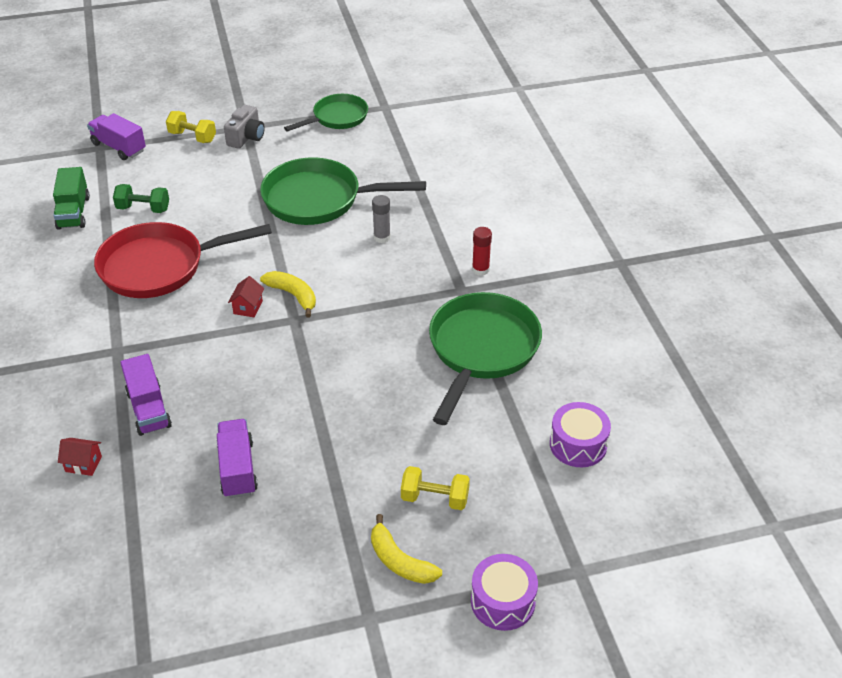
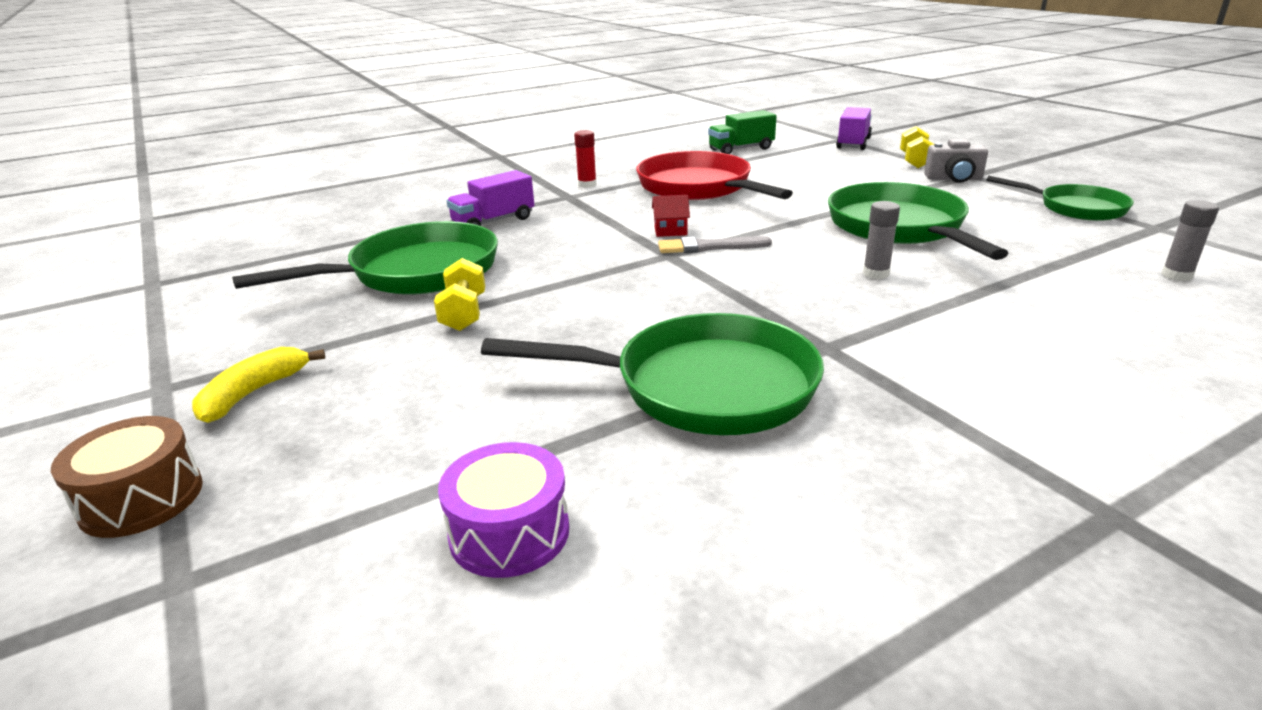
camera: 75 degrees right, 15 degrees down
(83, 464) = (416, 214): red house -> none
(143, 209) = (776, 167): green dumbbell -> none
(238, 469) = (416, 272): purple truck -> green pan
(293, 295) = (709, 247): yellow banana -> grey brush
(435, 498) = (369, 400): yellow dumbbell -> yellow dumbbell (464, 313)
(446, 136) = (1176, 275): none -> grey glue stick
(480, 269) = (893, 355): red glue stick -> red glue stick (587, 184)
(503, 601) = (141, 498): purple drum -> brown drum

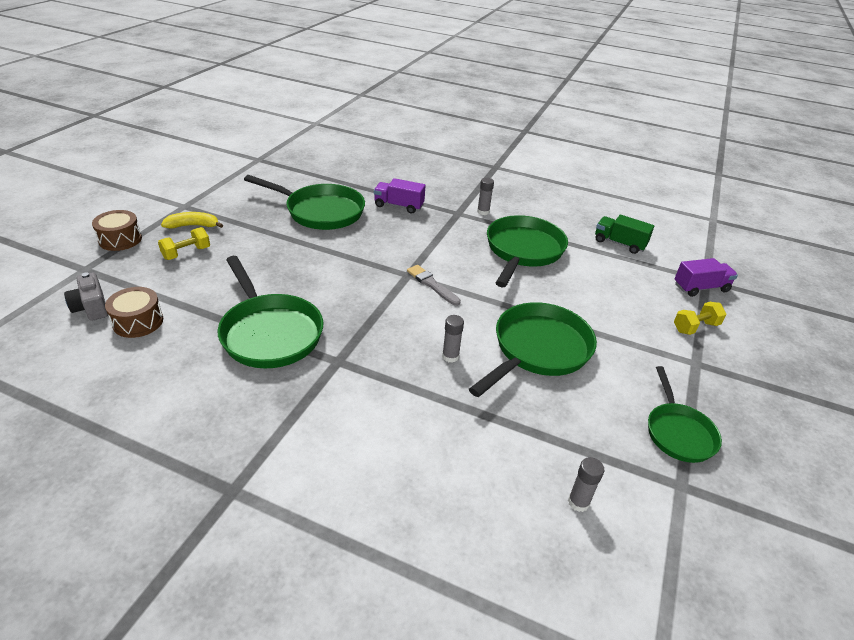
camera: 50 degrees right, 10 degrees up
(464, 313) = (291, 242): yellow dumbbell -> yellow dumbbell (186, 253)
(509, 532) = (138, 322): purple drum -> brown drum
(587, 184) = (483, 212): red glue stick -> grey glue stick
(670, 231) = (442, 264): red house -> none
(699, 187) = (523, 251): red pan -> green pan
(954, 179) = (675, 355): grey camera -> grey camera (91, 307)

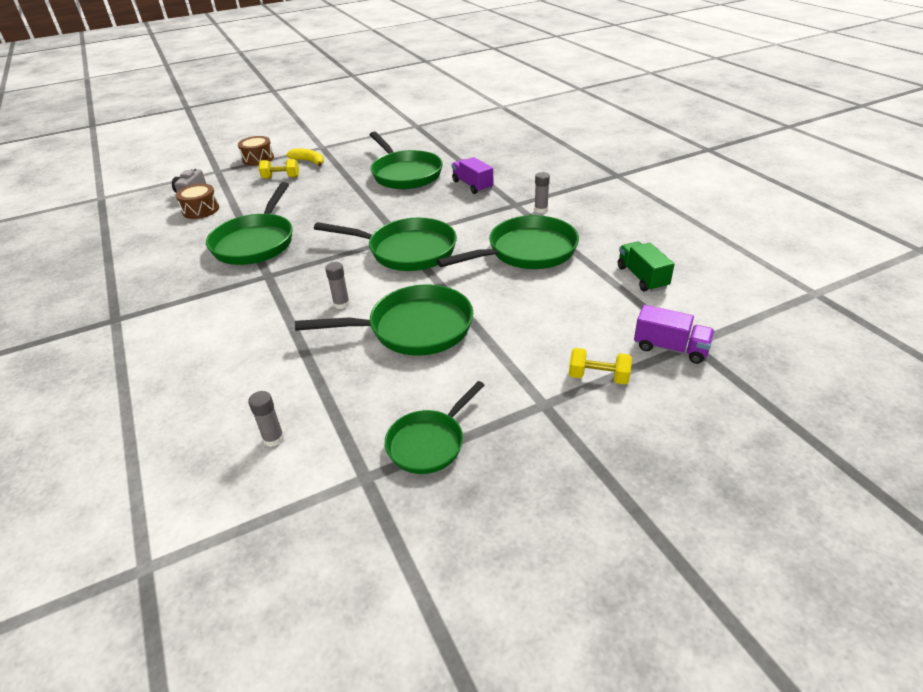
camera: 45 degrees right, 0 degrees up
(432, 285) = (406, 251): grey brush -> green pan

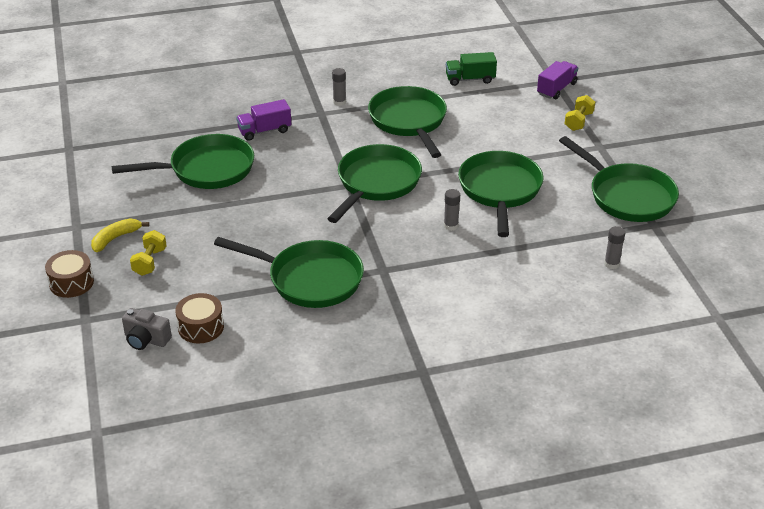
camera: 80 degrees left, 0 degrees up
(429, 443) = (627, 196): green pan -> green pan, size x1.62

